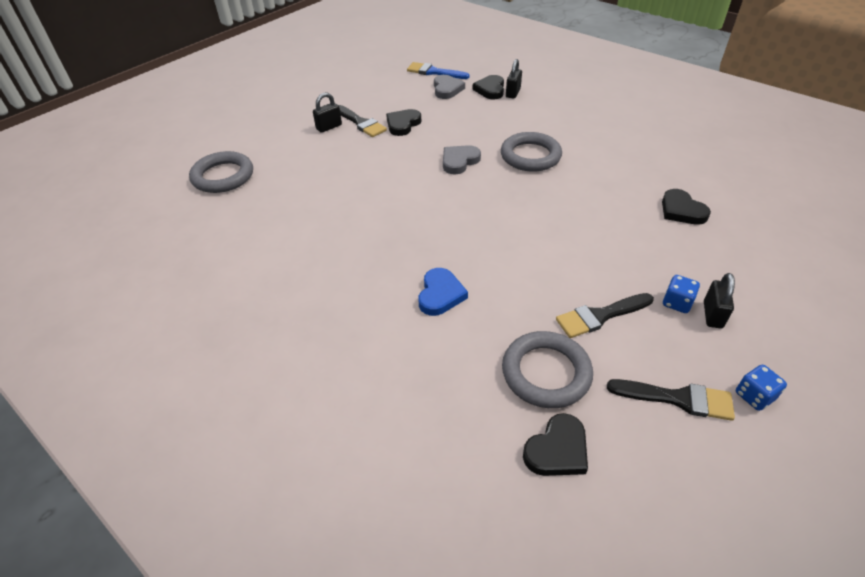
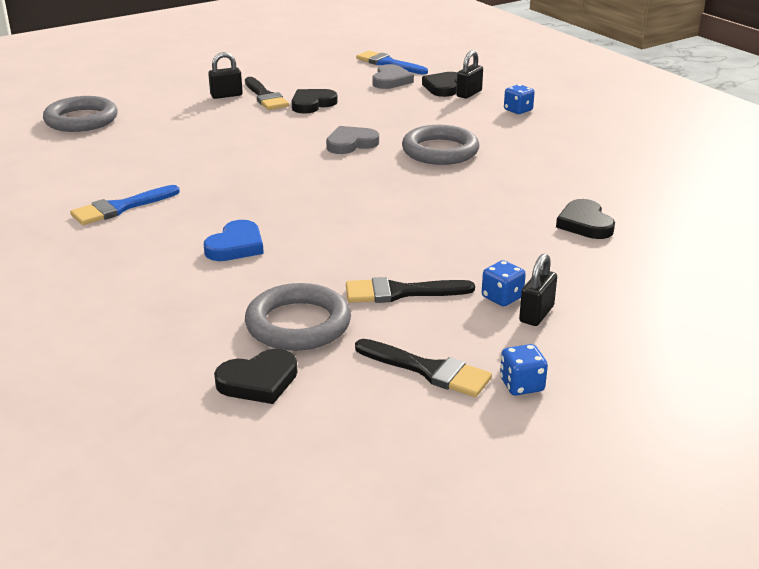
camera: 15 degrees right, 15 degrees down
(317, 272) = (120, 208): none -> blue brush
(558, 104) = (518, 110): none -> blue dice

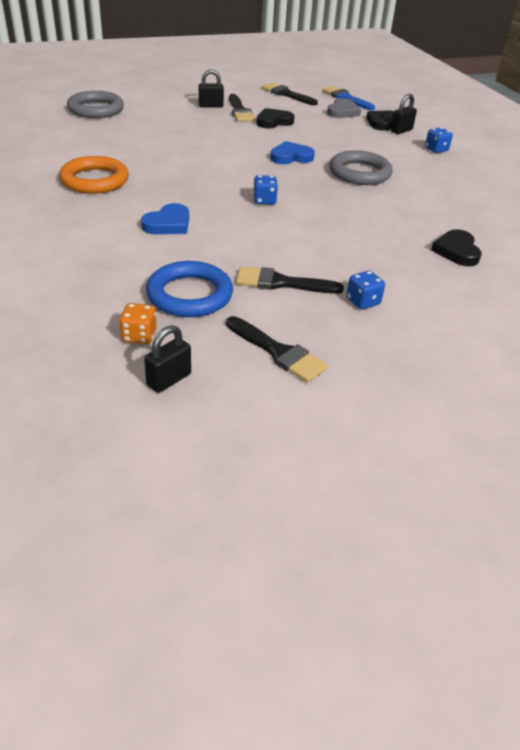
camera: 10 degrees right, 10 degrees up
(120, 208) = (95, 180): blue brush -> orange ring
(258, 381) = (139, 336): black heart -> orange dice
(298, 324) = (190, 295): grey ring -> blue ring
(314, 68) = (286, 94): none -> black brush
(351, 144) = (291, 157): grey heart -> blue heart
(521, 385) = (350, 379): blue dice -> blue dice (264, 200)
(536, 314) = (386, 321): black padlock -> black padlock (169, 379)

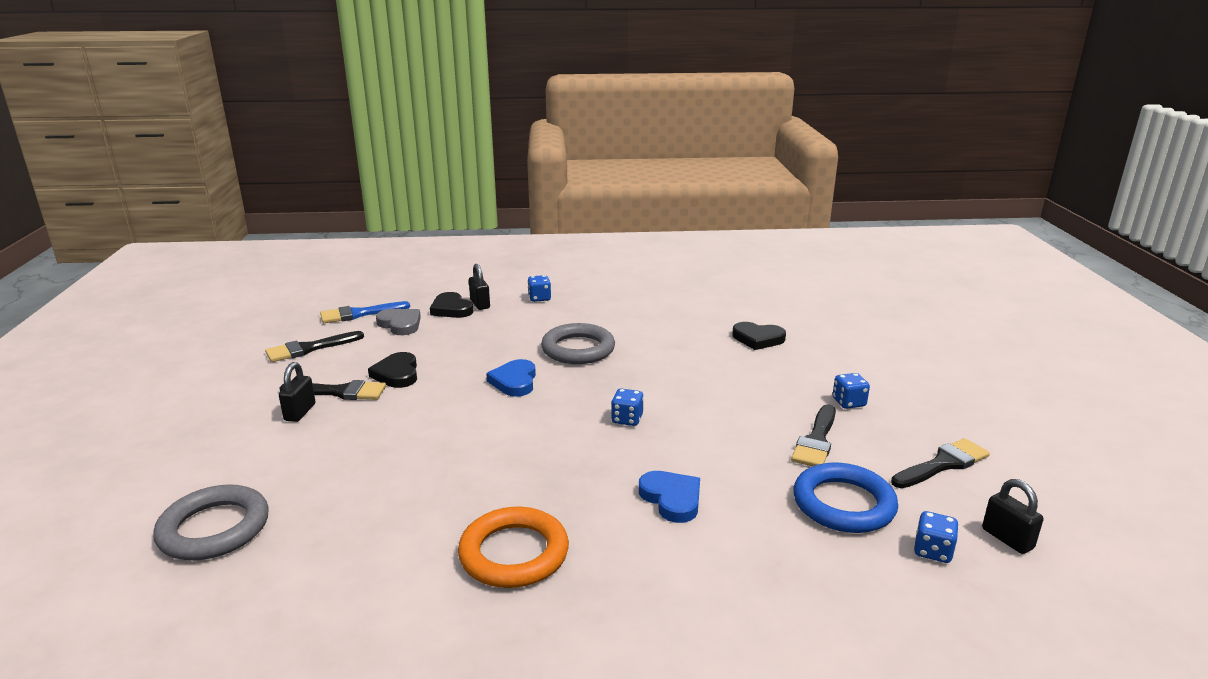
camera: 70 degrees left, 15 degrees down
(139, 336) = (932, 551): orange dice -> blue dice

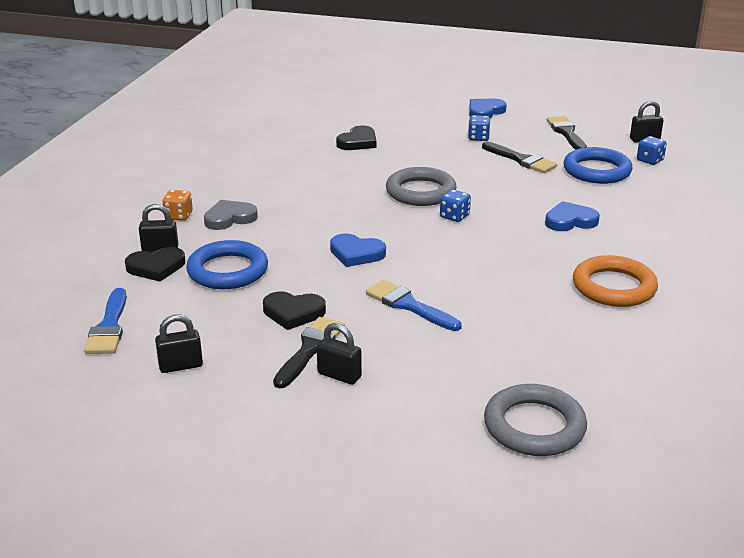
camera: 70 degrees left, 5 degrees up
(309, 348) = (181, 366): black brush -> black padlock
(400, 324) = (168, 302): grey heart -> grey heart (229, 218)
(426, 424) = (409, 305): none -> blue brush
(457, 335) = (228, 271): none -> blue ring
(539, 298) = (178, 216): blue dice -> orange dice
(578, 349) = (315, 215): grey ring -> grey ring (420, 192)
(934, 395) = (485, 112): none -> blue heart

